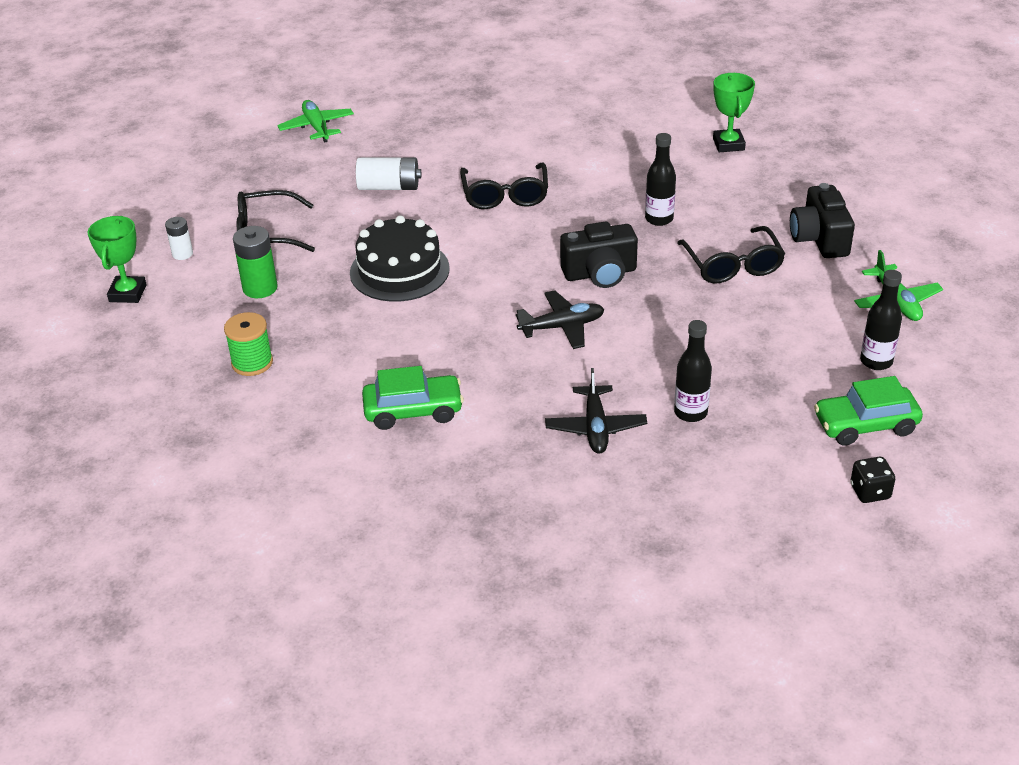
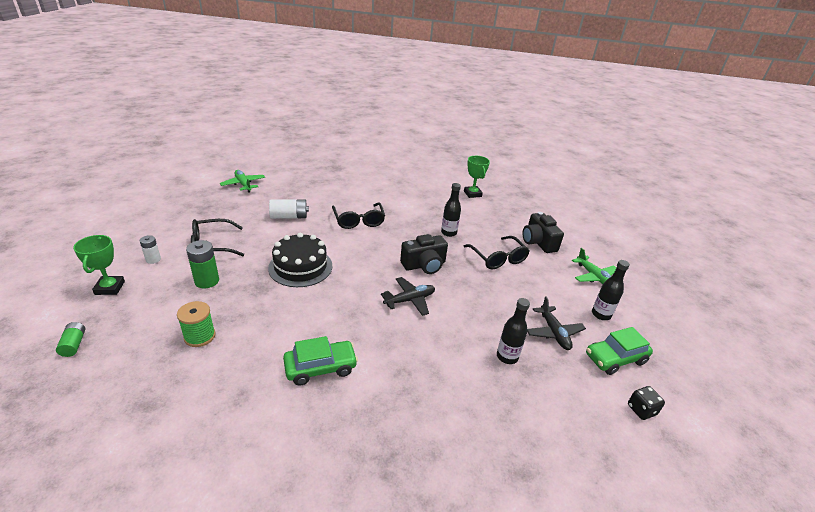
camera: 15 degrees left, 5 degrees down
(94, 365) = (74, 344): none -> green battery
(595, 427) = (449, 372): black plane -> black plane (553, 332)

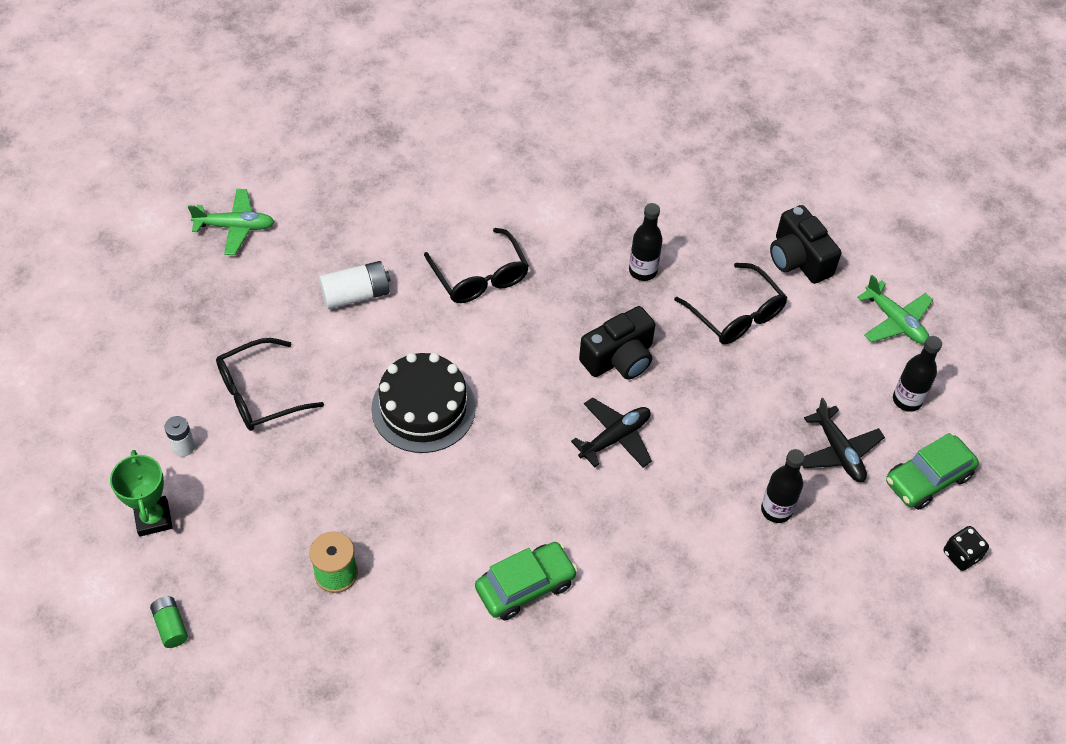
camera: 10 degrees left, 20 degrees up
(207, 281) = (292, 471): green battery -> none
(243, 184) = (235, 227): green plane -> green plane turned 135 degrees clockwise
(472, 194) = (664, 152): green trophy -> none

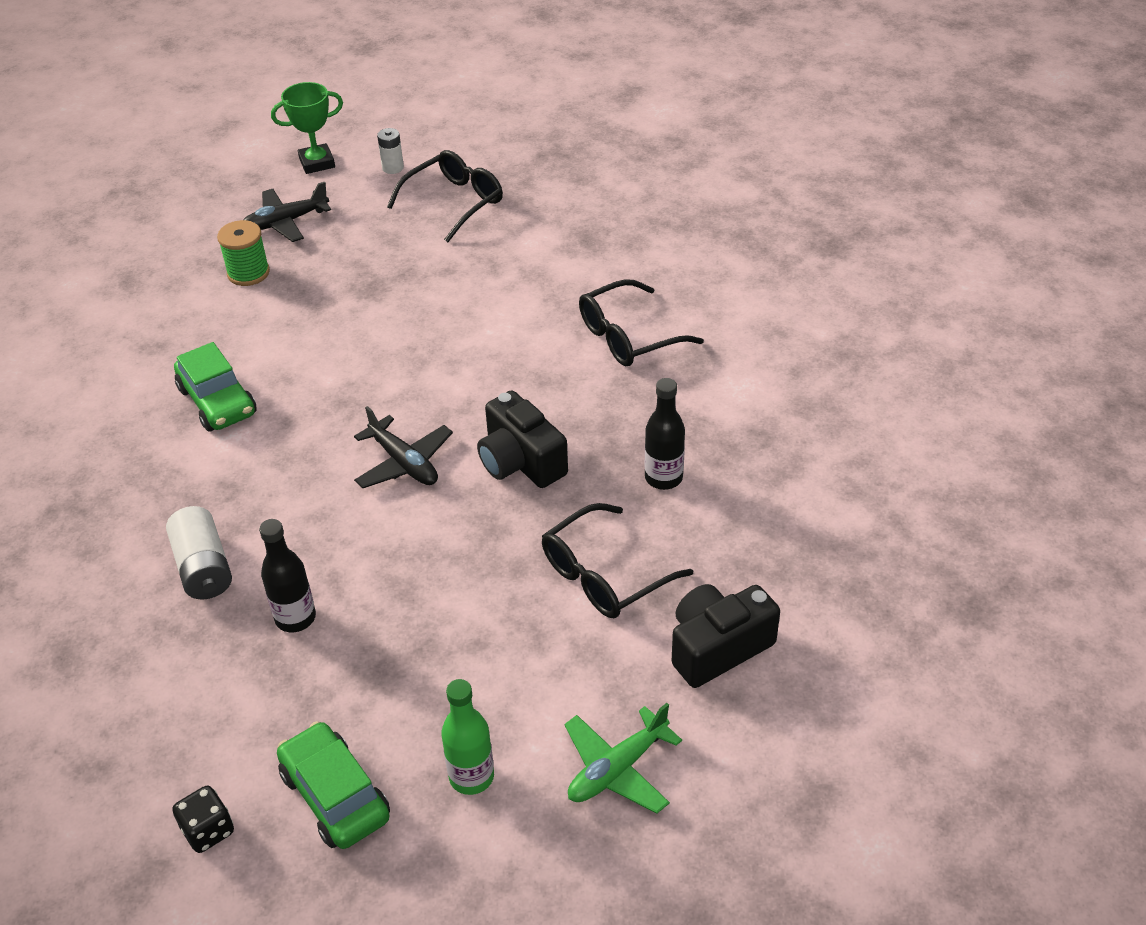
camera: 90 degrees right, 10 degrees down
(171, 626) = (208, 187): green battery -> none
(235, 227) = (664, 161): green plane -> none
(259, 394) = (454, 202): black glasses -> black glasses turned 75 degrees clockwise
(356, 295) = (587, 249): white battery -> white battery (203, 567)
(423, 408) = (442, 310): black cake -> none
(838, 451) = (383, 688): black plane -> black plane (286, 222)
(907, 400) = (471, 777): black bottle -> green bottle

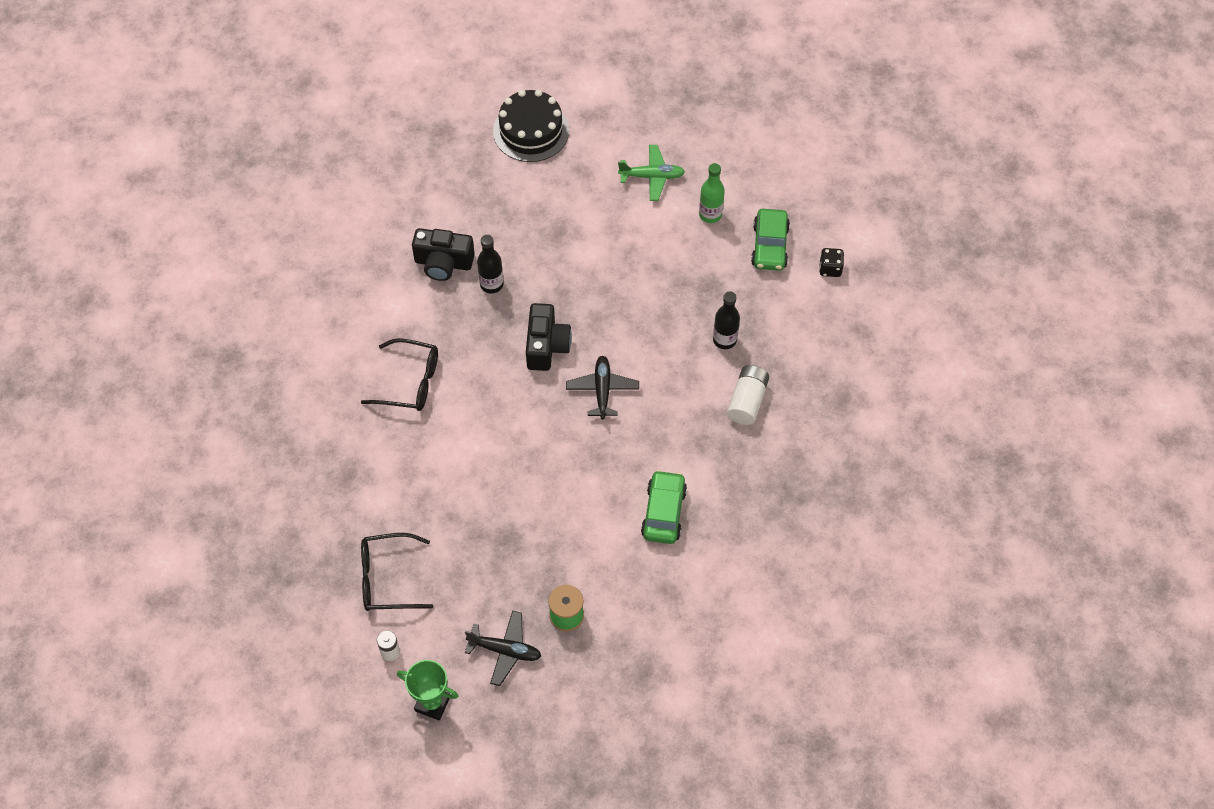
camera: 140 degrees left, 15 degrees up
(604, 575) = (571, 257): black glasses -> none
(718, 647) = (561, 192): black camera -> black camera (443, 263)
(865, 701) = (531, 131): none -> black cake

